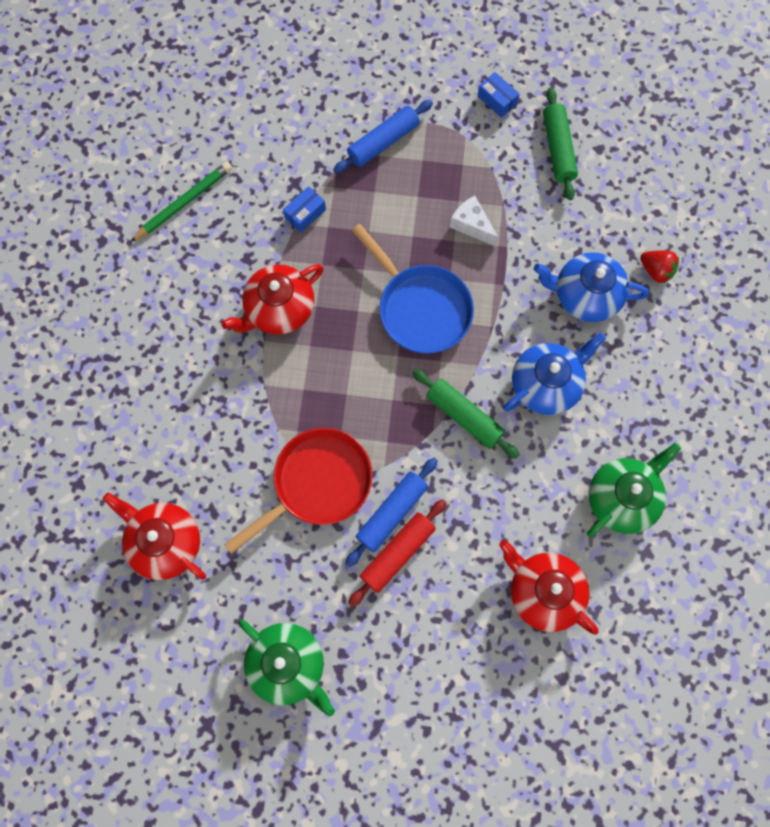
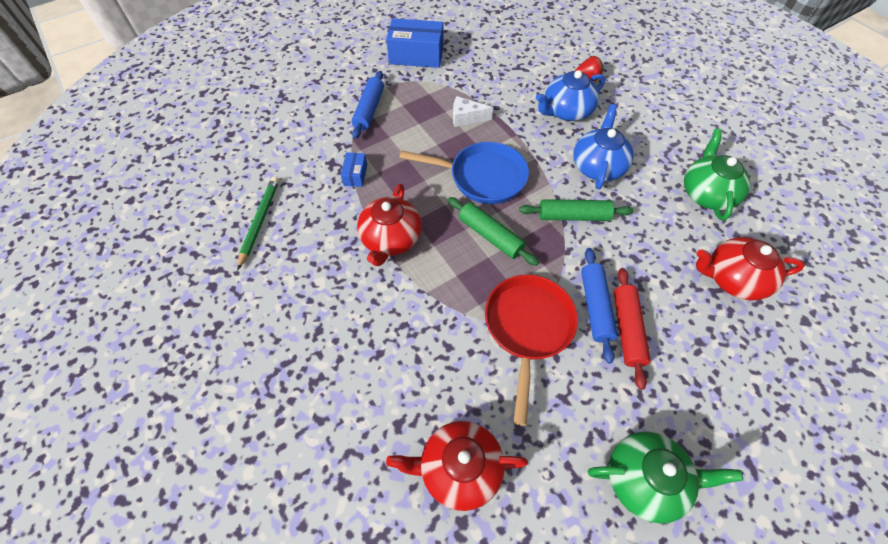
camera: 40 degrees left, 15 degrees down
(497, 100) = (416, 55): blue box -> blue box, size x2.04
(558, 149) = (474, 57): green rolling pin -> green rolling pin (490, 236)

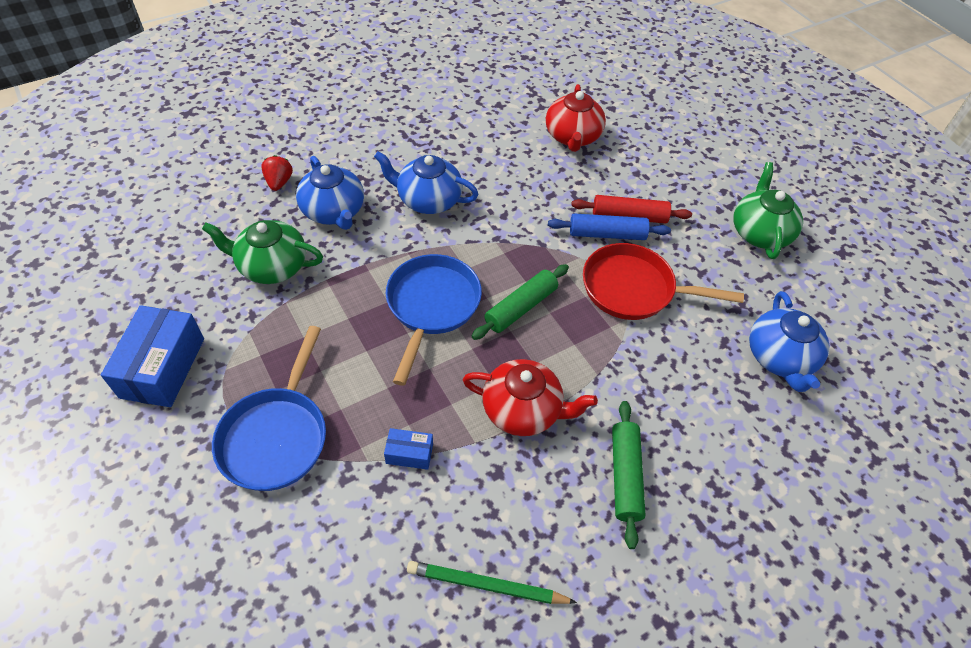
camera: 90 degrees left, 5 degrees down
(369, 110) = (276, 436): blue rolling pin -> blue pan
(459, 468) = (780, 358): red teapot -> blue teapot
(466, 118) = (322, 314): white cheese -> none
(573, 216) = (496, 232): green rolling pin -> green rolling pin (625, 476)
(706, 193) = (474, 128): green teapot -> green teapot (272, 266)

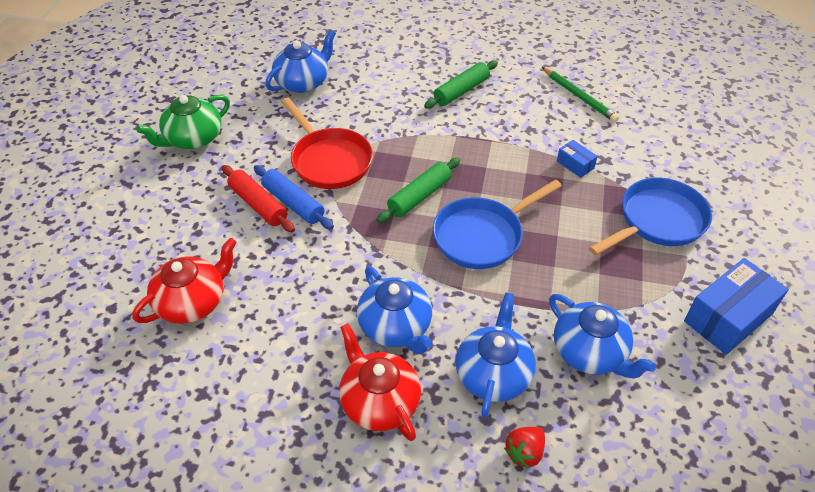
camera: 135 degrees left, 5 degrees down
(272, 266) = (590, 352): green teapot -> blue teapot
(521, 308) = (419, 196): green rolling pin -> green rolling pin turned 45 degrees counterclockwise
(523, 410) = (484, 145): red teapot -> red teapot (379, 401)

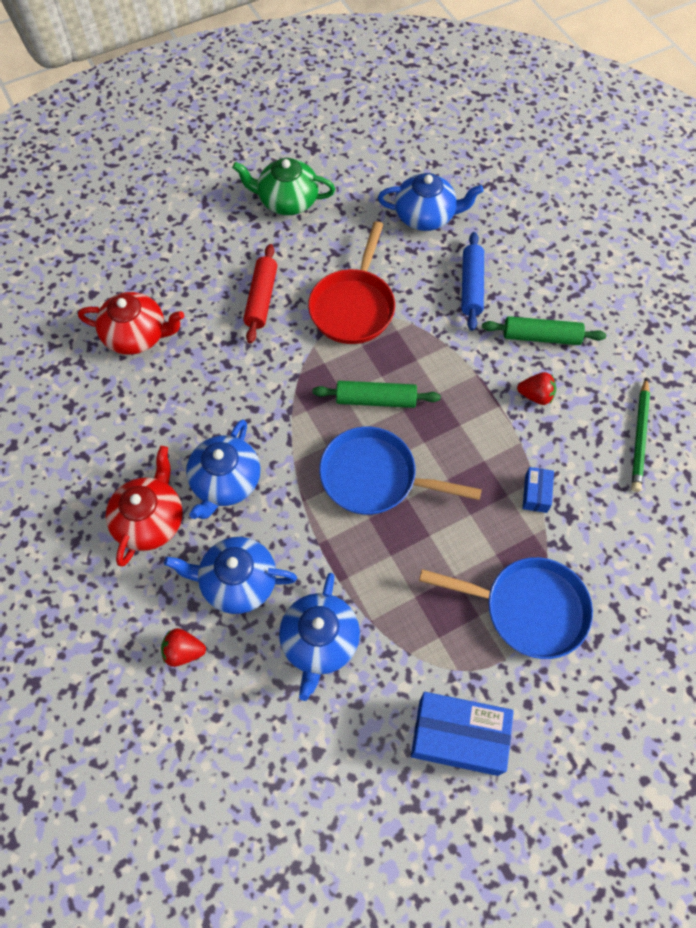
camera: 50 degrees right, 15 degrees up
(293, 203) = (284, 320): blue rolling pin -> blue rolling pin (471, 286)
(493, 374) = (238, 582): blue teapot -> blue teapot turned 150 degrees counterclockwise
(502, 120) = (535, 395): none -> red strawberry

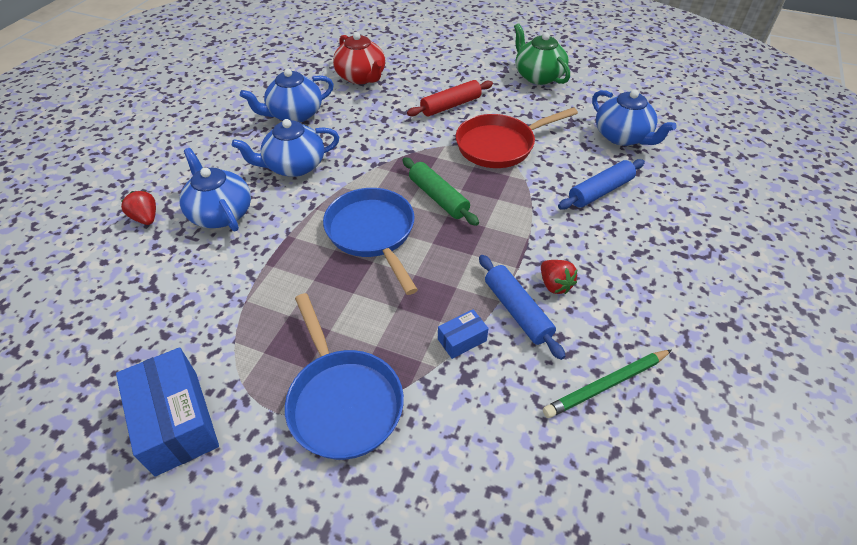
camera: 50 degrees right, 15 degrees down
(150, 520) = (234, 151): red teapot -> none
(319, 641) = (205, 281): blue teapot -> blue teapot (295, 114)
(539, 439) = (517, 311): none -> blue rolling pin
(541, 337) = (613, 256): green rolling pin -> none

